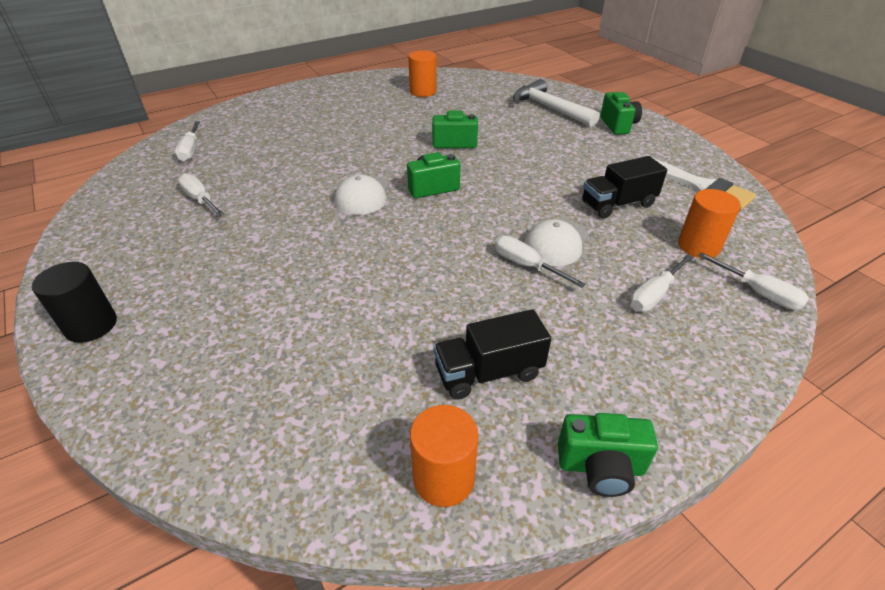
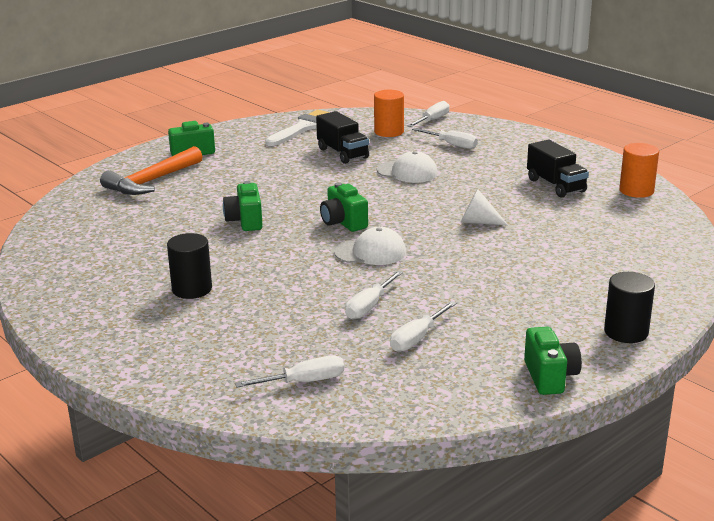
camera: 100 degrees left, 15 degrees down
(347, 119) = (192, 289): none -> black cylinder
(398, 272) = (478, 222): none -> white cone
(423, 91) = (98, 253): orange cylinder -> none
(527, 265) = (442, 180): white screwdriver -> white screwdriver (369, 306)
(549, 108) = (151, 181): white hammer -> orange hammer
(600, 467) = (597, 158): green camera -> green camera (550, 377)

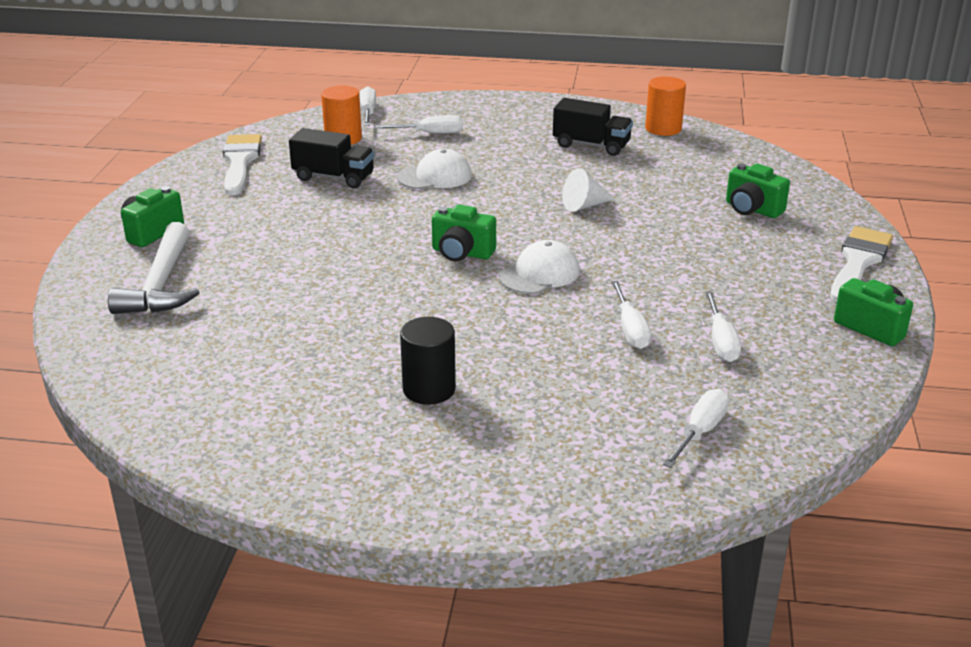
camera: 40 degrees left, 5 degrees up
(151, 181) = (161, 285): orange hammer -> white hammer
(245, 221) = (356, 290): green camera -> green camera (752, 209)
(626, 332) = (858, 262): black cylinder -> white brush

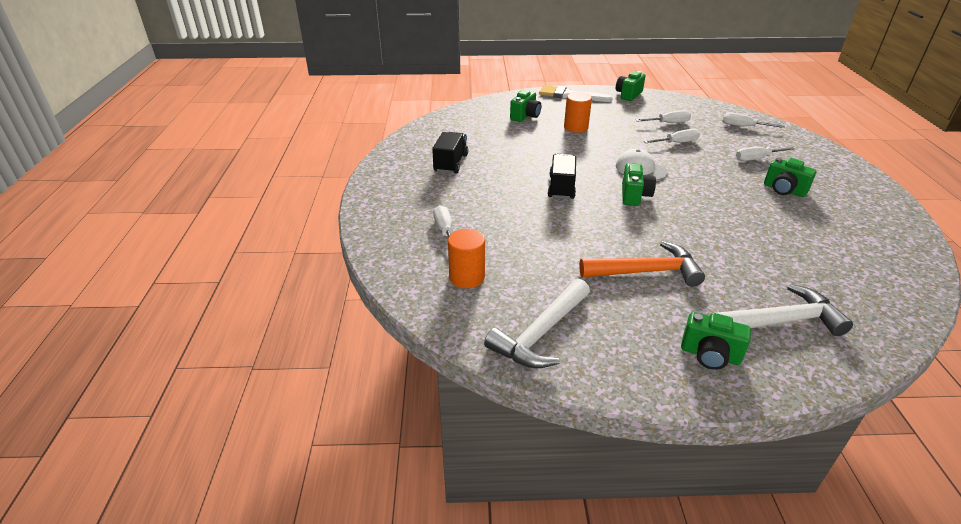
camera: 100 degrees left, 5 degrees up
(240, 161) = (540, 334): white brush -> white hammer
(294, 227) = (646, 272): none -> orange hammer
(333, 177) = (550, 268): black truck -> black truck (561, 187)
(368, 113) = (402, 272): white screwdriver -> white screwdriver (757, 158)
(429, 389) = (784, 190): black cylinder -> green camera
(435, 176) = (526, 219): white cap -> none
(584, 205) = (545, 161): white cone -> none
(663, 128) = (416, 141): orange cylinder -> orange cylinder (576, 127)

